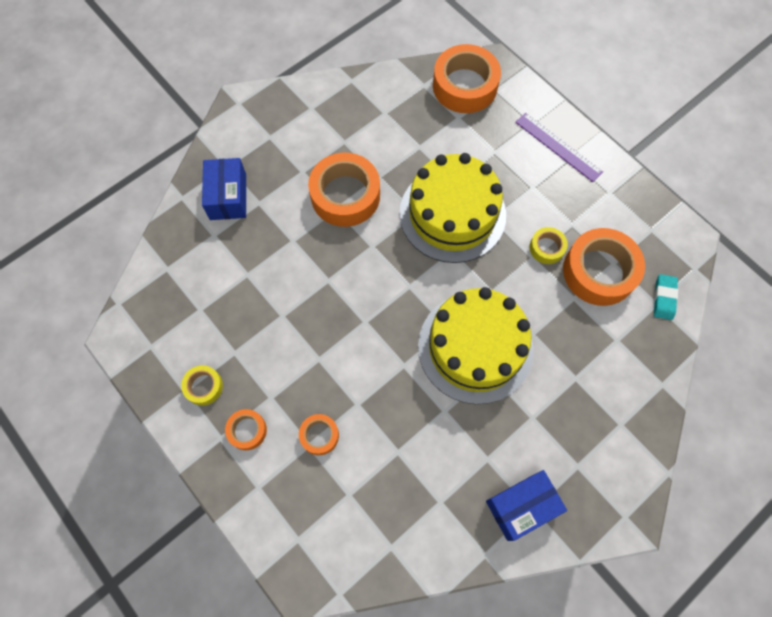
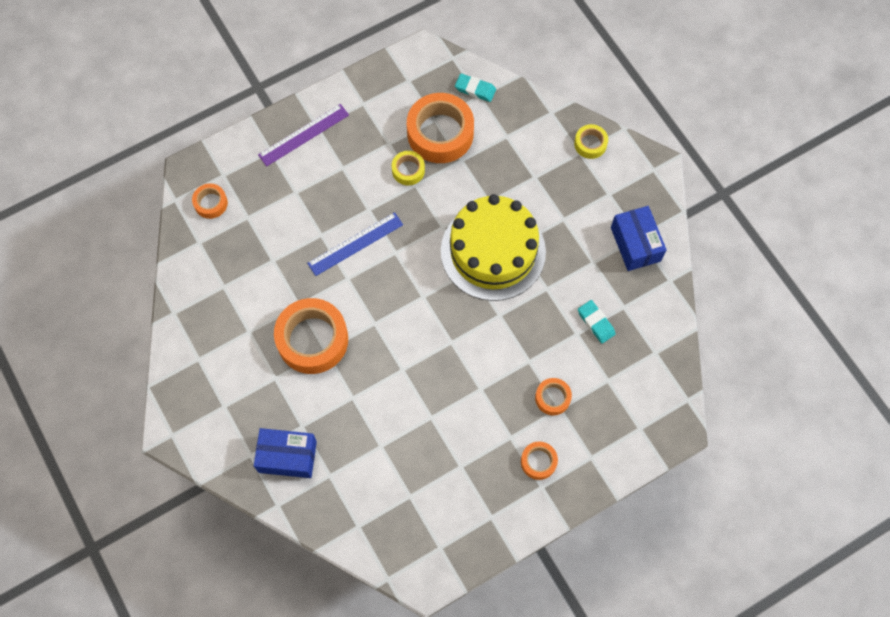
camera: 80 degrees left, 0 degrees up
(204, 386) = (490, 498): yellow tape -> yellow tape (590, 144)
(414, 472) = (596, 323): none -> turquoise eraser
(452, 214) = (355, 244): yellow cake -> blue ruler
(465, 86) = (211, 203): orange tape -> orange tape, size x0.49

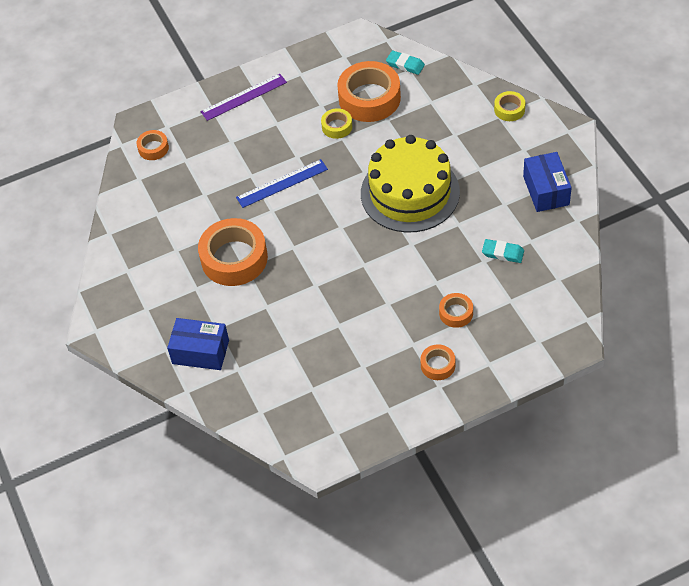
camera: 10 degrees right, 15 degrees down
(596, 323) = (503, 253): turquoise eraser -> turquoise eraser turned 45 degrees counterclockwise

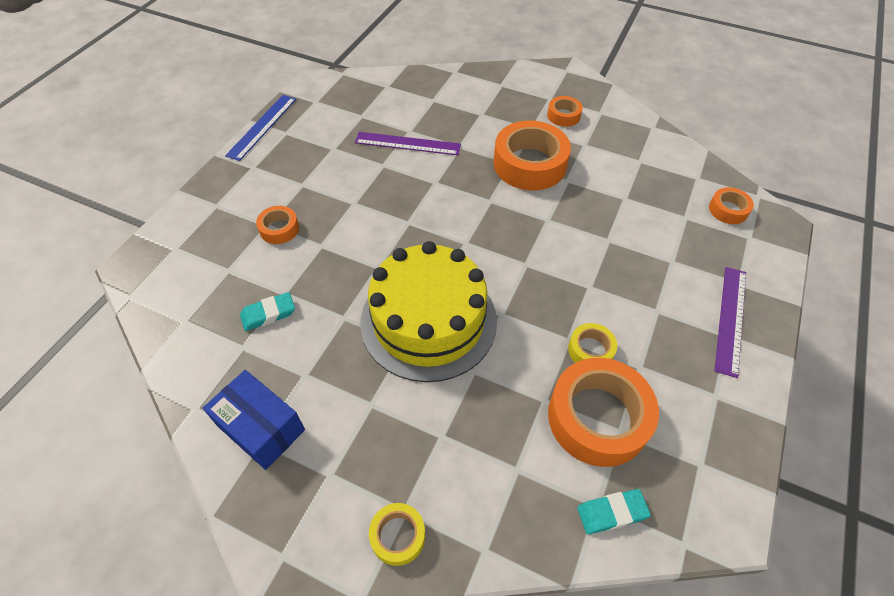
camera: 135 degrees right, 0 degrees up
(200, 352) = (474, 95): blue box -> none
(282, 183) = (569, 250): blue ruler -> blue ruler (262, 126)
(302, 334) = (407, 143): none -> purple ruler
(438, 365) = (265, 180): orange tape -> orange tape (563, 116)

